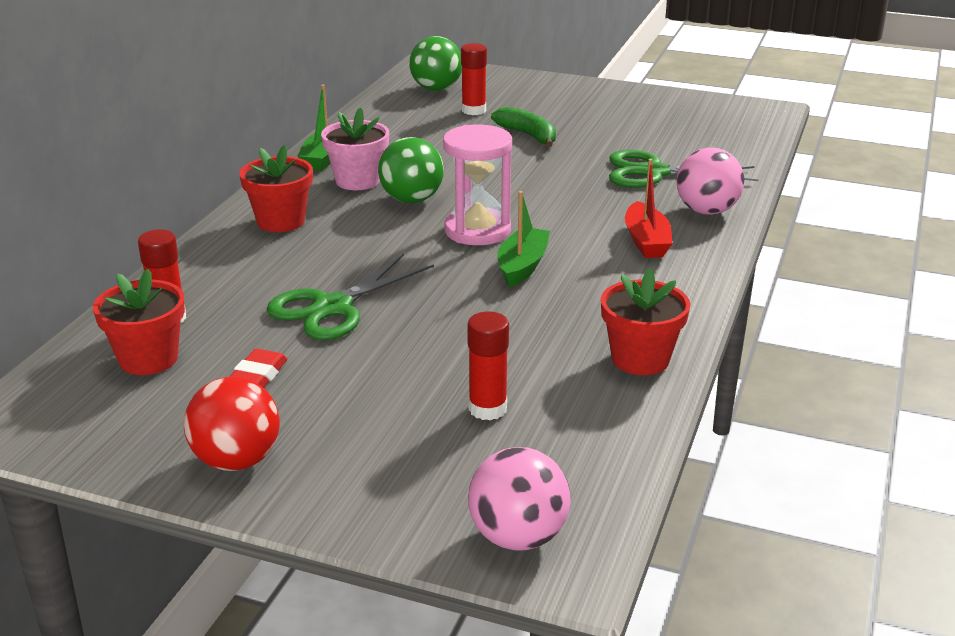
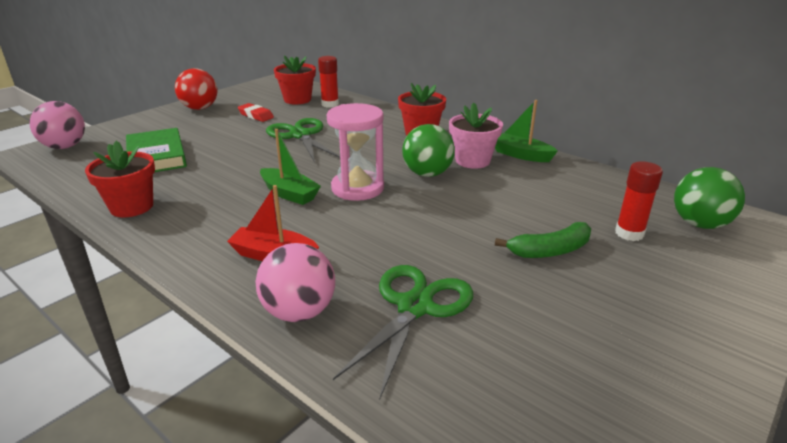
camera: 110 degrees right, 0 degrees up
(487, 409) = (157, 156): red glue stick -> green book

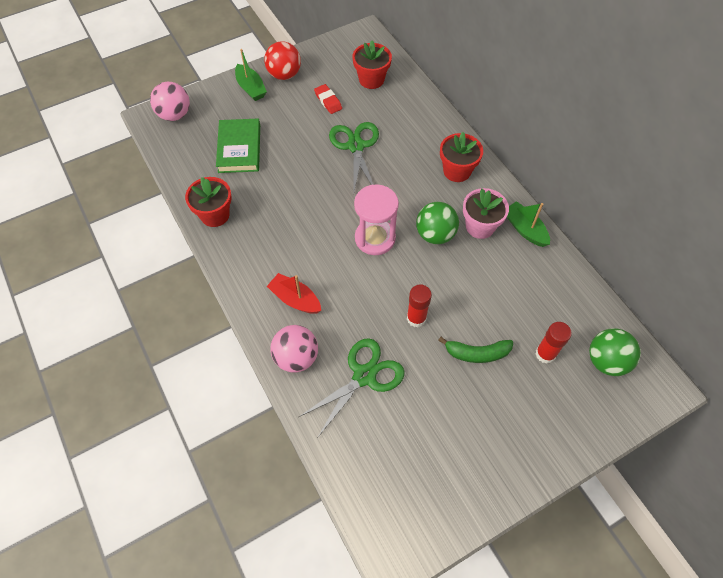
camera: 20 degrees right, 30 degrees up
(289, 194) = (324, 231): green boat -> green boat (251, 88)
(330, 104) = (397, 96): red glue stick -> red glue stick (416, 318)

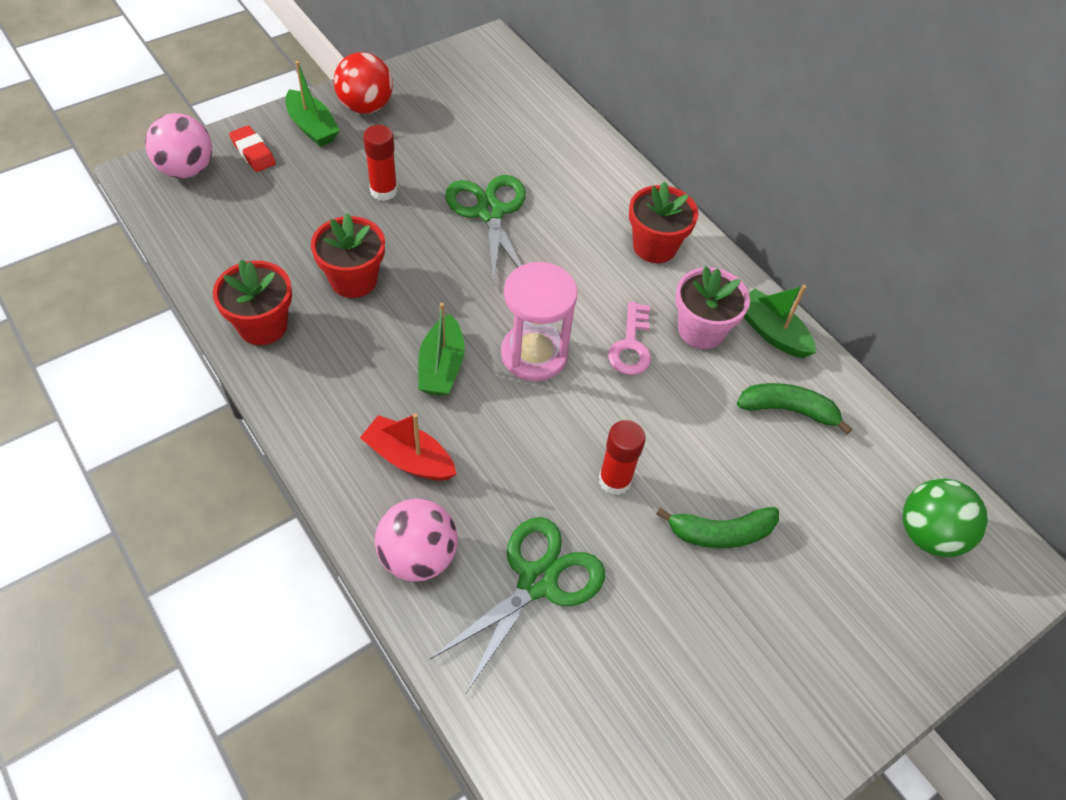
camera: 10 degrees left, 5 degrees down
(239, 148) = (299, 220): green book -> none
(318, 244) = (441, 366): none -> green boat
(328, 101) = (439, 145): red eraser -> red eraser (253, 152)
(371, 79) = (506, 113): red flower pot -> red flower pot (353, 280)
(435, 234) = (631, 345): green ball -> pink key
(528, 279) = (788, 410): none -> green banana
(545, 354) = (830, 528): red glue stick -> red glue stick (383, 191)

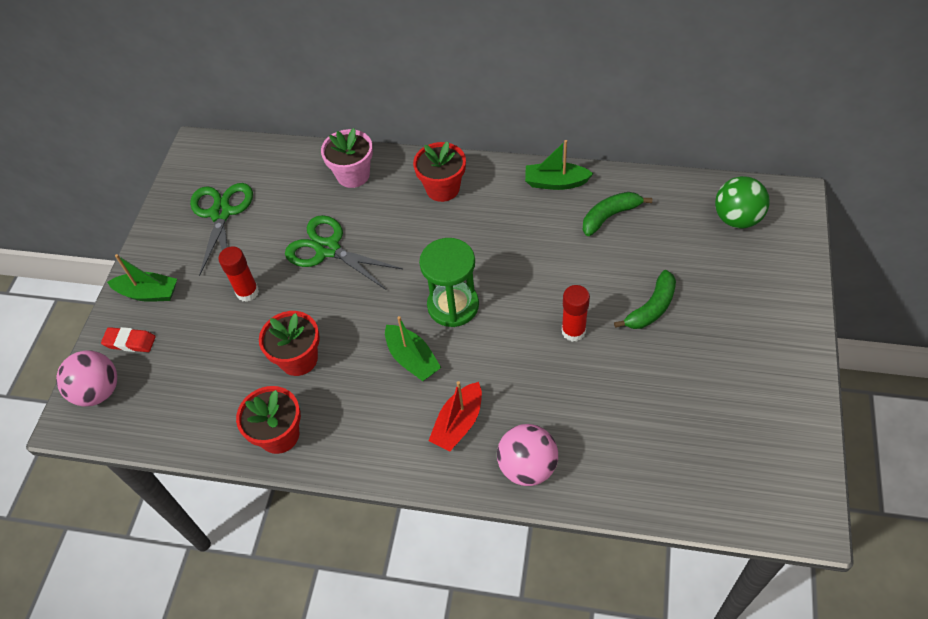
camera: 35 degrees left, 0 degrees up
(366, 107) = (167, 251): red ball -> none
(409, 458) = (458, 423): red boat -> red boat turned 45 degrees counterclockwise
(534, 354) = (453, 305): pink hourglass -> green hourglass
(537, 581) = (599, 418): green scissors -> green scissors (221, 213)
(631, 345) = (496, 254): pink key -> none
(701, 330) = (521, 213): pink flower pot -> pink flower pot (353, 175)

